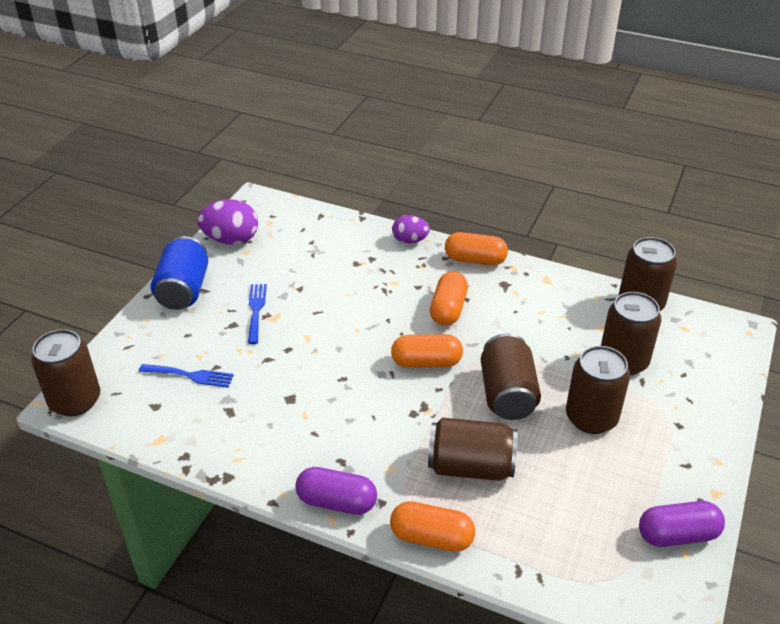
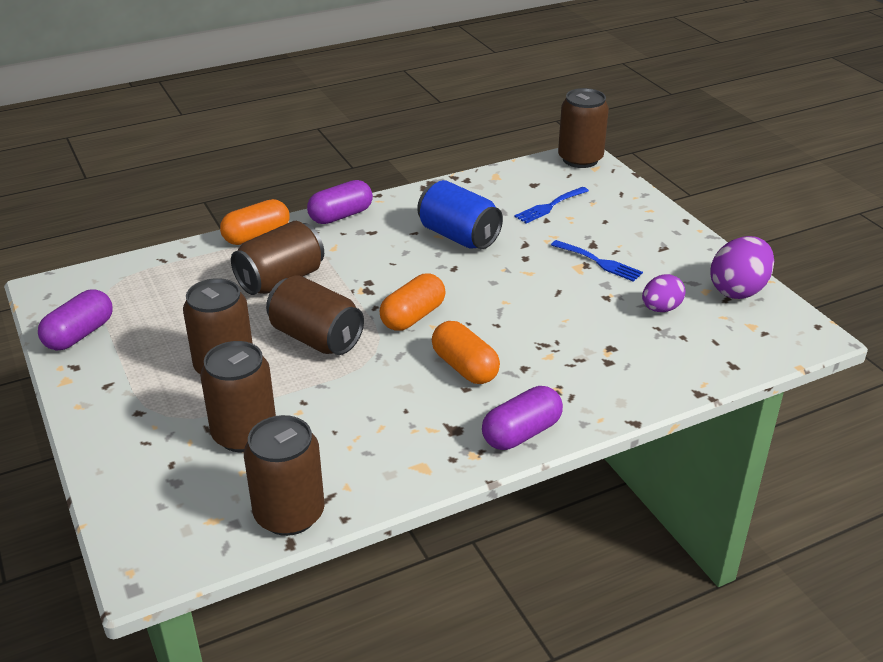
camera: 130 degrees right, 5 degrees down
(183, 290) = (674, 238): blue can -> blue can (459, 236)
(410, 240) = (613, 405): purple egg -> purple egg (660, 309)
(475, 260) = (521, 433): orange capsule -> purple capsule

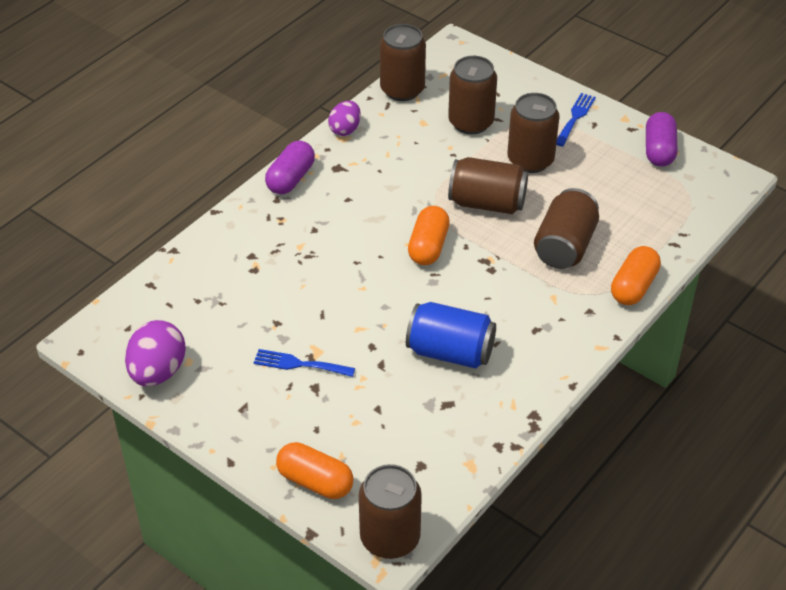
camera: 155 degrees right, 10 degrees up
(341, 216) = (582, 340): purple capsule -> none
(464, 367) = (359, 215): orange capsule -> orange capsule (315, 481)
(549, 206) = (384, 431): blue fork -> blue fork (575, 117)
(660, 309) = (224, 324): purple egg -> purple egg (345, 129)

